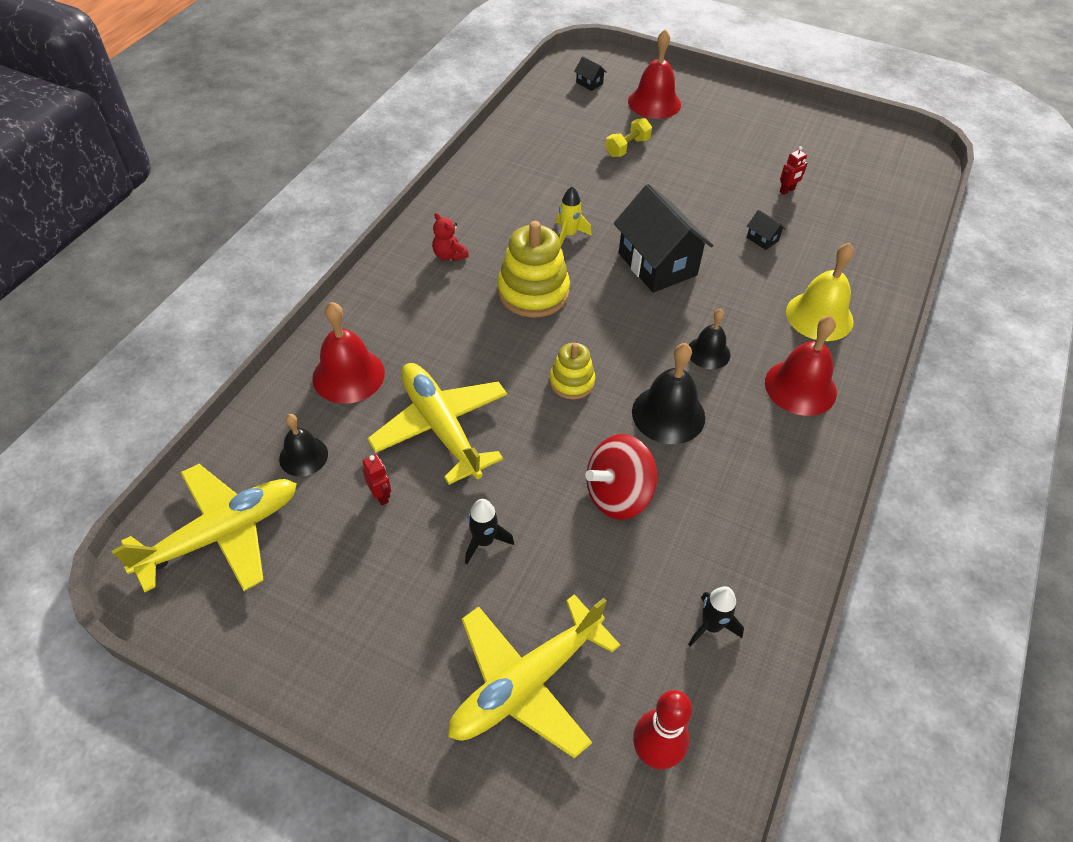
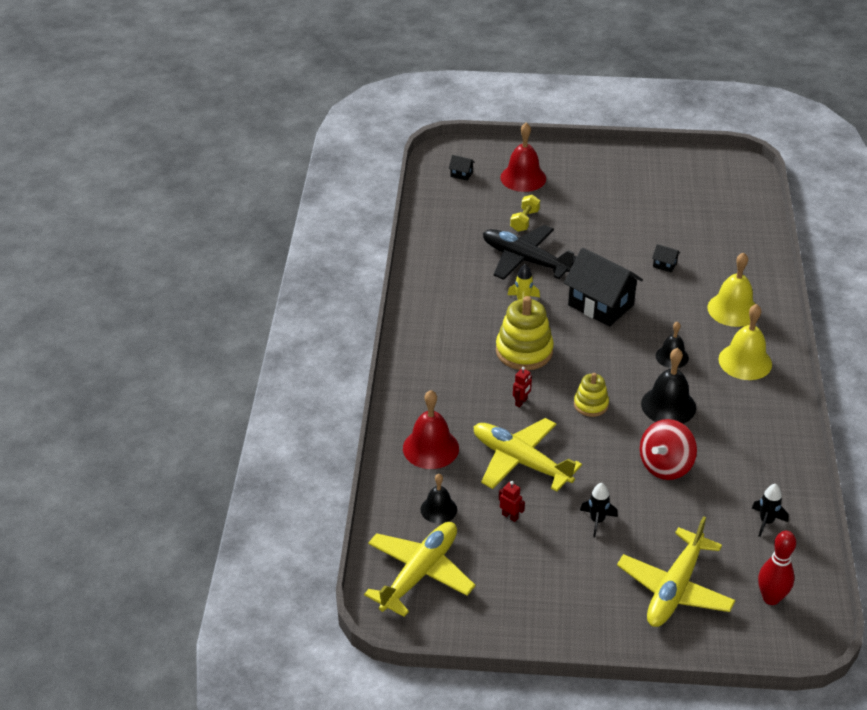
camera: 20 degrees left, 10 degrees down
(449, 255) = (444, 342): red teddy bear -> none
(600, 189) = (525, 260): none -> black plane
(787, 190) = (662, 223): red robot -> red robot (521, 402)
(800, 387) = (745, 361): red bell -> yellow bell

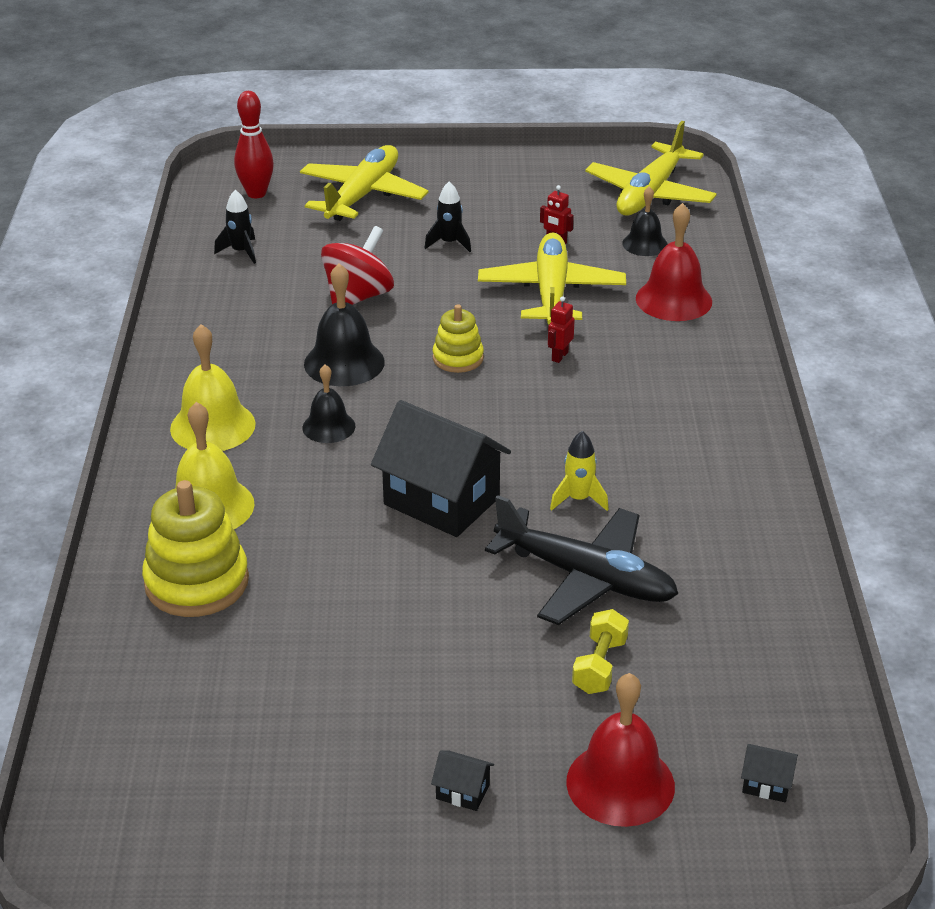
camera: 175 degrees right, 5 degrees down
(520, 461) = (551, 292): yellow plane -> yellow plane turned 120 degrees counterclockwise
(524, 351) = (565, 422): yellow stacking toy -> yellow stacking toy (197, 582)
(664, 265) = (317, 583): black house -> black house (462, 792)

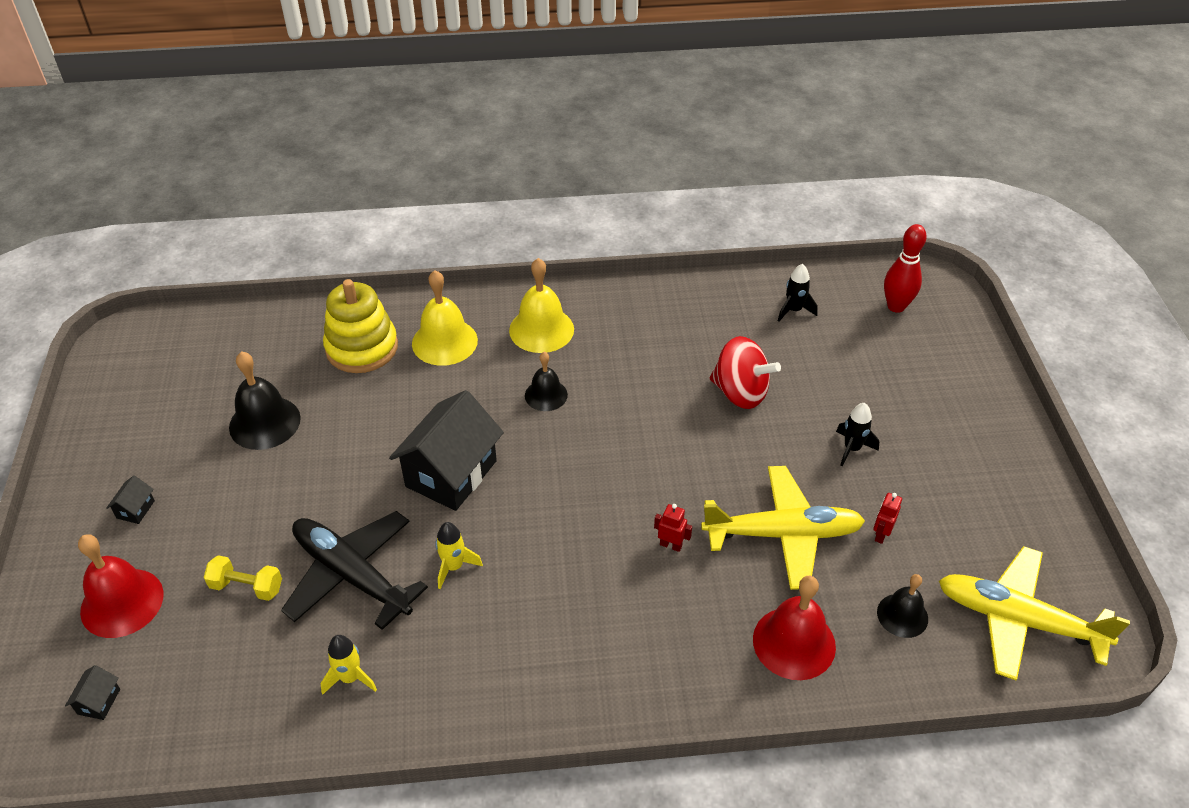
camera: 85 degrees right, 10 degrees up
(344, 362) = (637, 394): black bell -> black bell (264, 422)
(362, 195) = (920, 377): yellow plane -> none
(458, 358) = (655, 469): yellow stacking toy -> none
(586, 577) = (351, 575): black plane -> black plane turned 105 degrees clockwise
(723, 573) = (350, 678): none -> yellow rocket

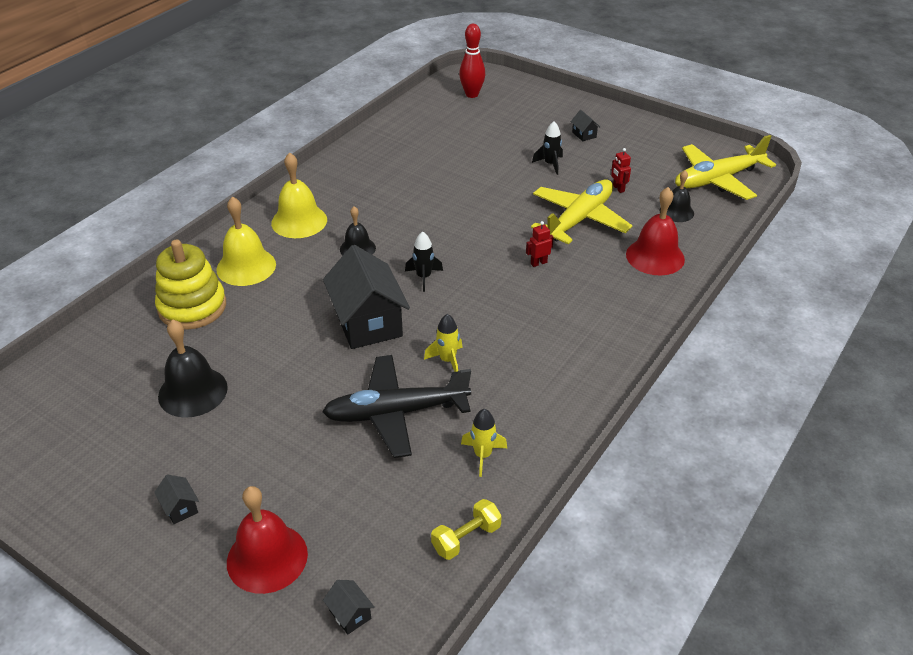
camera: 50 degrees left, 5 degrees down
(247, 587) = (340, 474): yellow dumbbell -> yellow dumbbell (466, 538)
(740, 392) = (460, 177): red spinning top -> none
(794, 310) = (425, 126): black rocket -> black rocket (424, 277)
(945, 442) = (584, 135): none -> black house

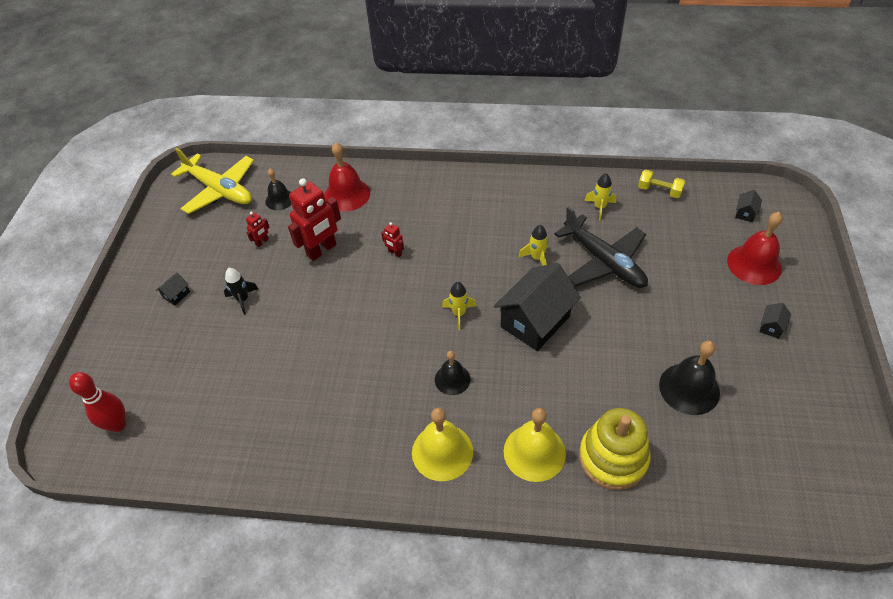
camera: 115 degrees left, 10 degrees up
(424, 277) = (459, 314): black rocket -> yellow rocket
(579, 219) = (322, 250): yellow plane -> red robot

